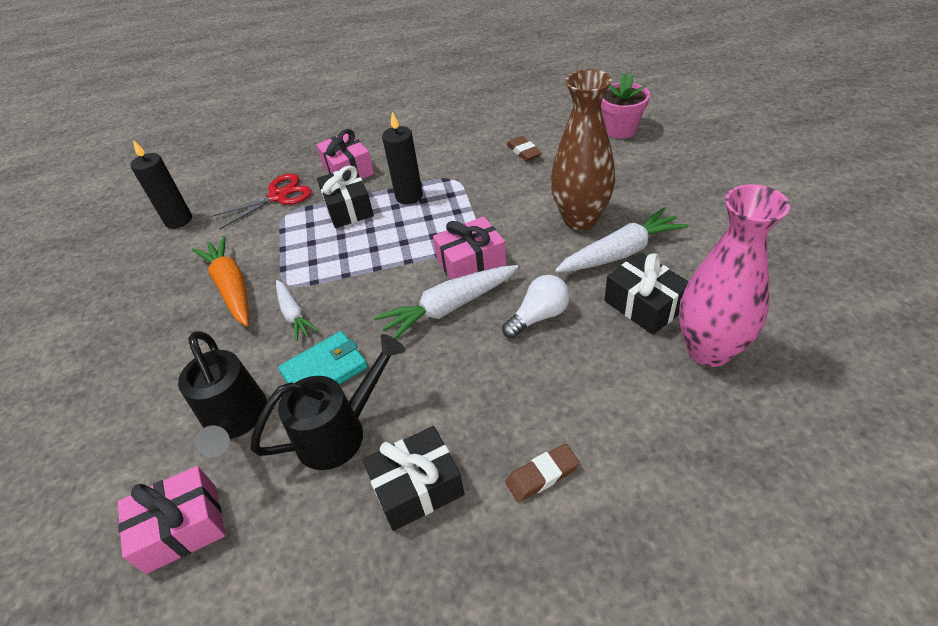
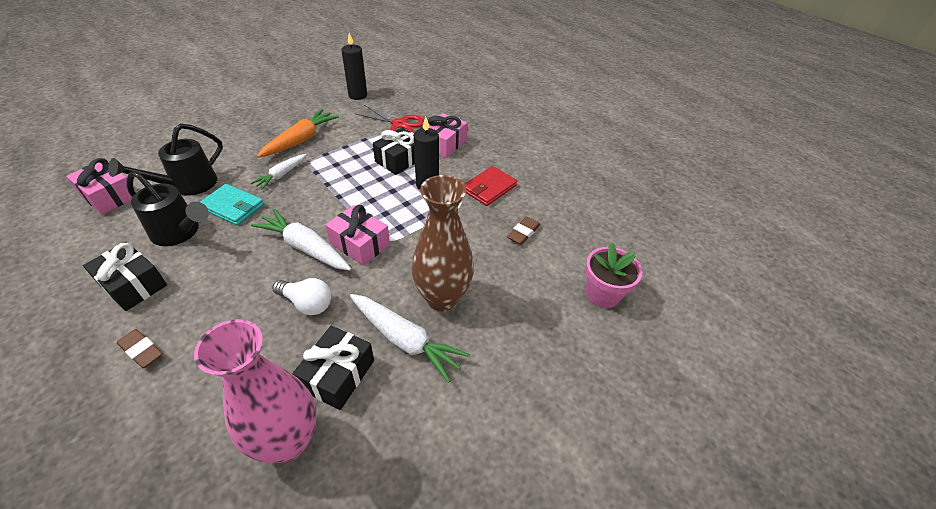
camera: 55 degrees right, 0 degrees up
(446, 157) = (489, 188): none -> red wallet

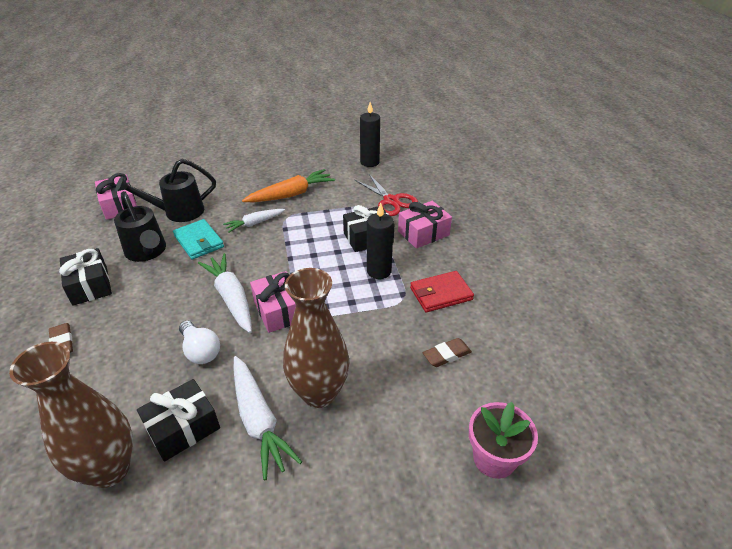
camera: 30 degrees right, 5 degrees down
(288, 441) = (109, 469): pink vase -> brown vase

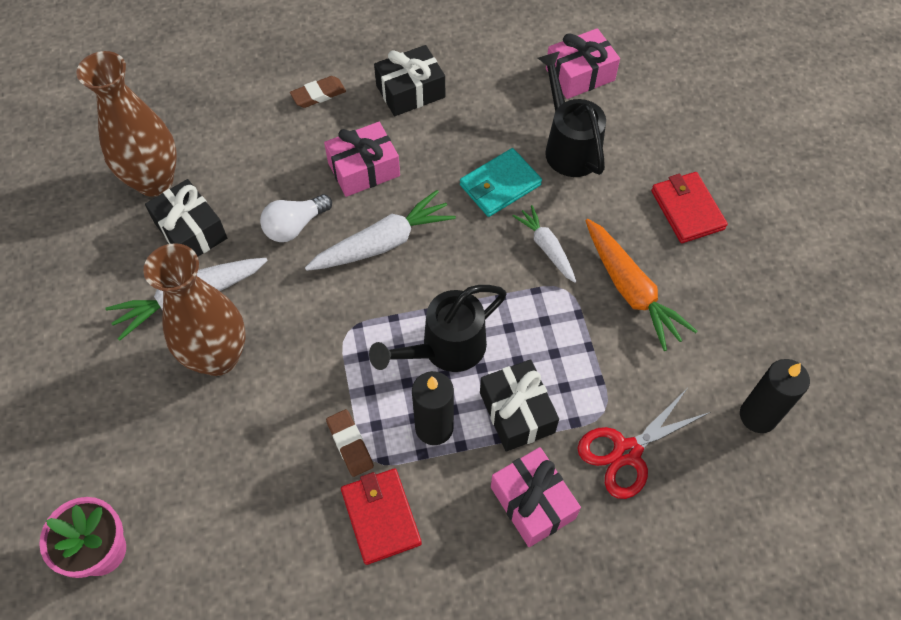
camera: 90 degrees right, 20 degrees up
(147, 252) = (475, 132): black watering can -> black watering can (445, 349)
(241, 173) = (687, 210): none -> red wallet
(279, 310) = (356, 301): pink gift -> pink gift (364, 169)
(446, 355) = (261, 512): brown eraser -> brown eraser (350, 444)

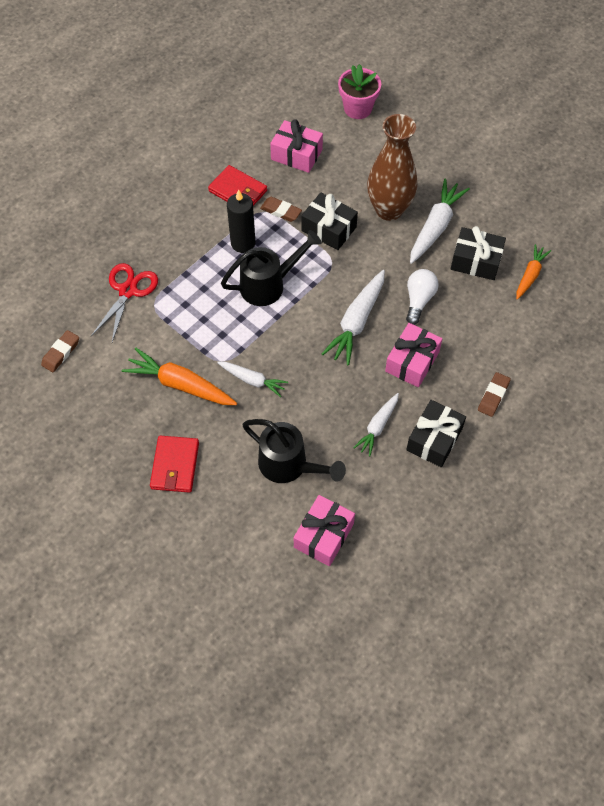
camera: 145 degrees right, 0 degrees up
(154, 181) = (530, 275): brown vase -> orange carrot
(445, 349) = (268, 285): black watering can -> black watering can turned 45 degrees clockwise
(453, 131) = (377, 427): none -> white carrot
(500, 185) = (314, 405): turquoise wallet -> none
(517, 412) = (203, 276): black gift -> black gift (329, 229)
(532, 502) = (164, 239): pink gift -> pink gift (296, 154)
(687, 210) = (175, 465): red wallet -> red wallet turned 60 degrees clockwise
(758, 416) = (61, 353): black candle -> brown eraser

